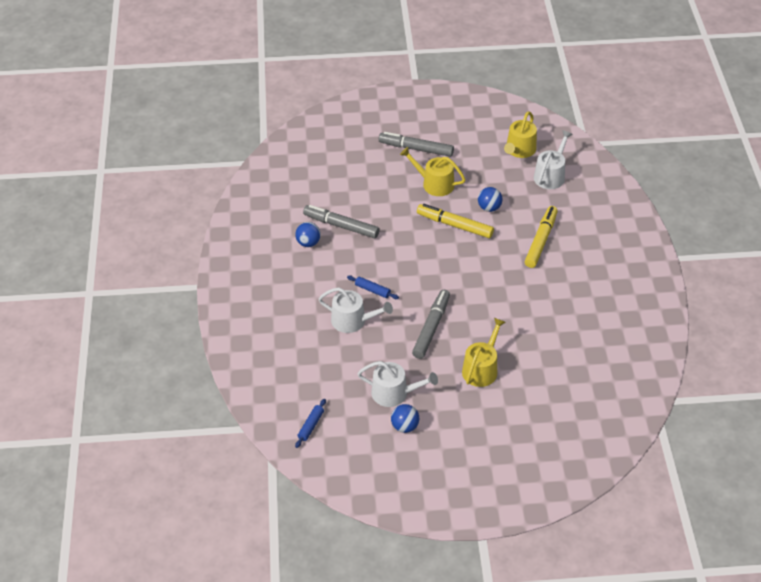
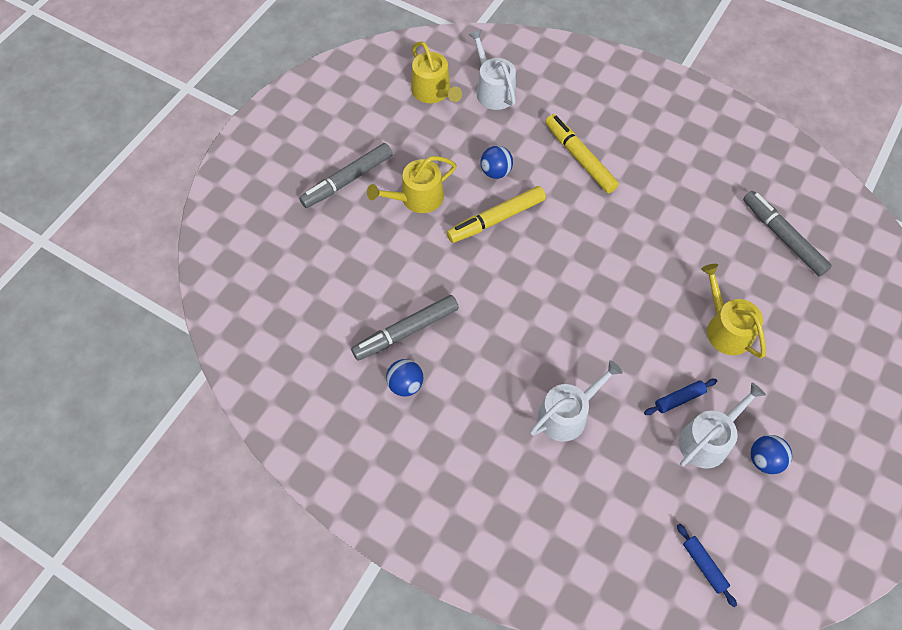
camera: 55 degrees left, 15 degrees up
(372, 290) = (534, 363): blue rolling pin -> blue rolling pin (679, 399)
(431, 328) = (634, 339): grey marker -> grey marker (782, 237)

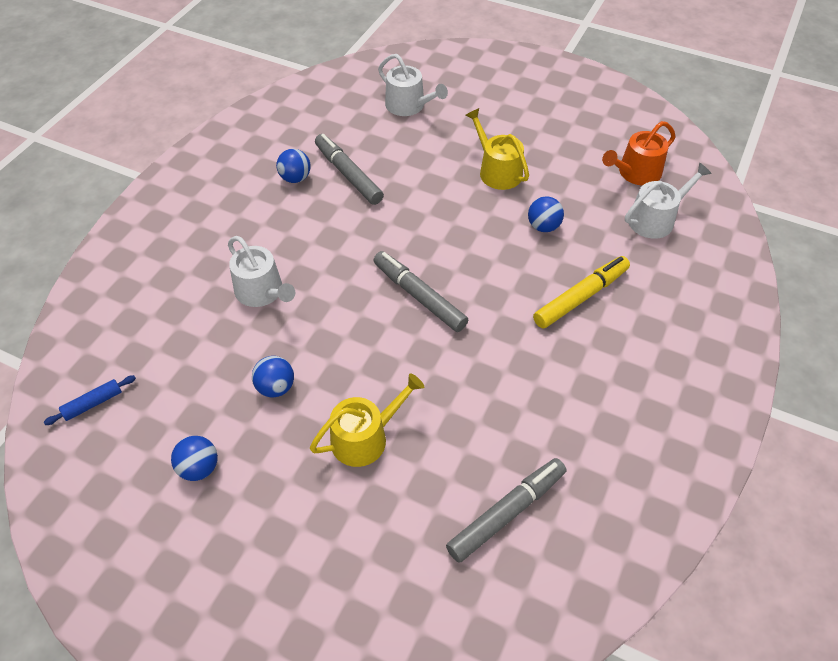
camera: 85 degrees right, 10 degrees down
(347, 180) = (507, 124): grey marker -> grey marker (419, 296)
(433, 92) = (635, 173): yellow watering can -> orange watering can
(496, 219) = (482, 229): yellow marker -> none
(679, 399) = (276, 387): blue rolling pin -> blue ball
(708, 439) = (227, 413): white watering can -> white watering can (409, 106)

